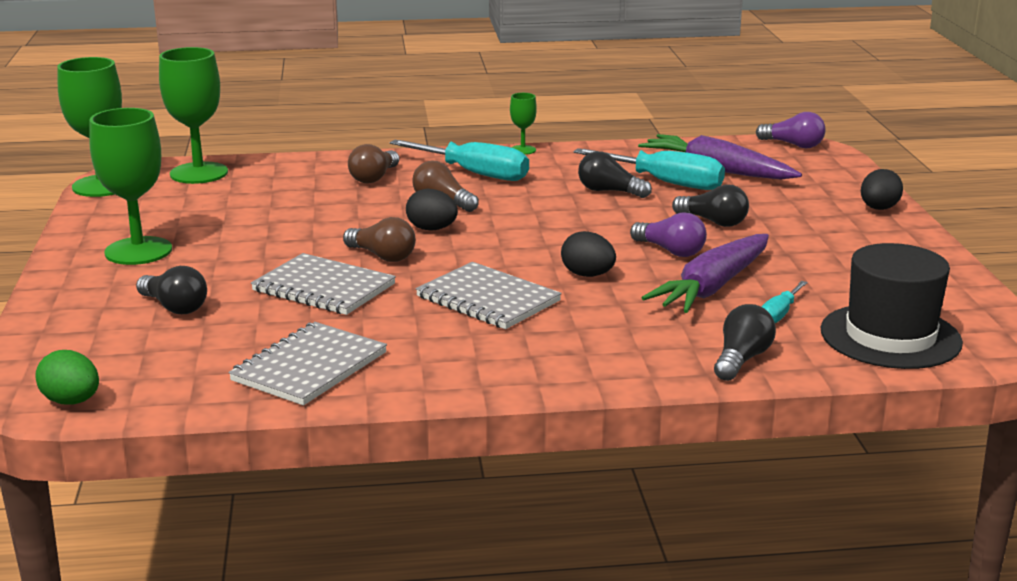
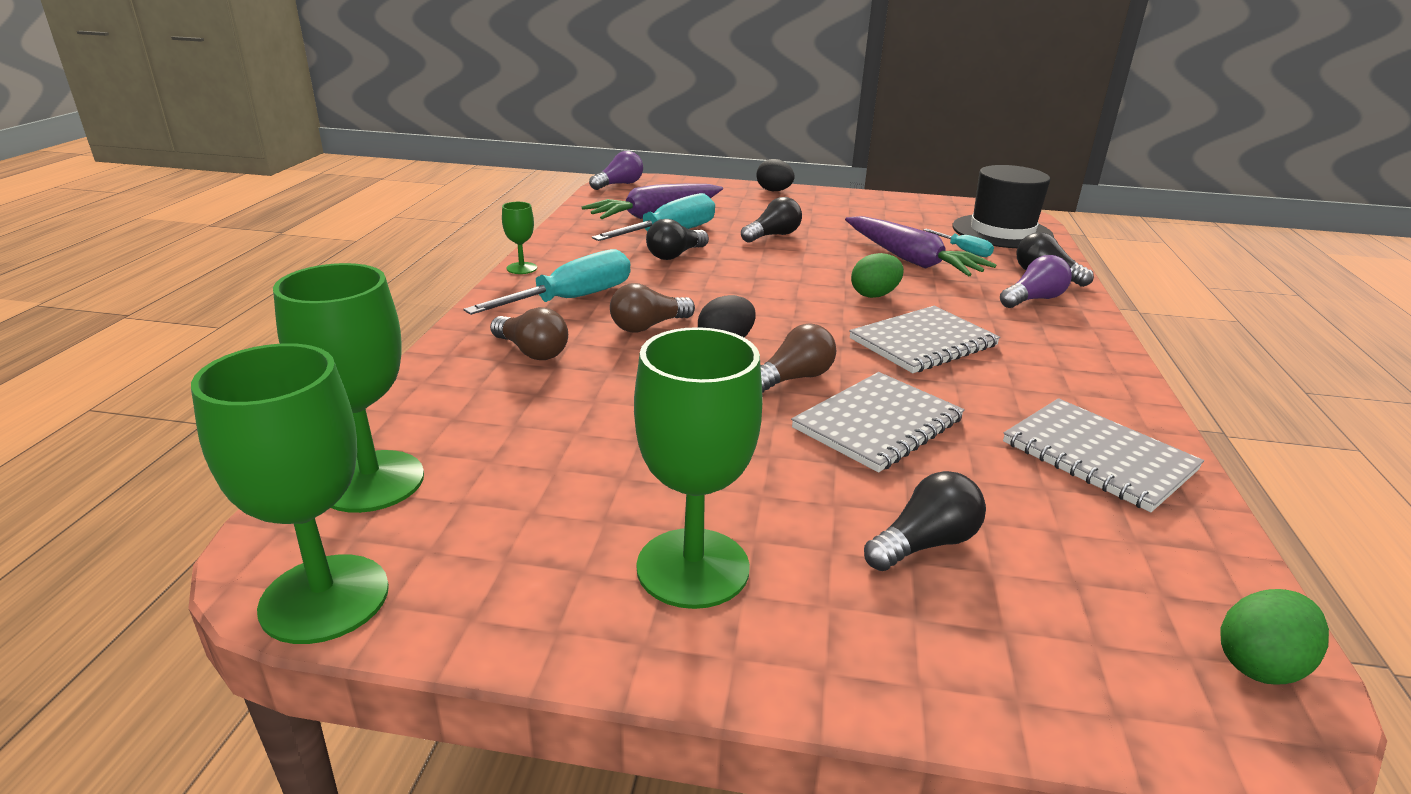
camera: 75 degrees left, 5 degrees up
(587, 275) = (874, 295): black egg -> green egg
(670, 251) = (830, 259): purple light bulb -> purple light bulb (1033, 299)

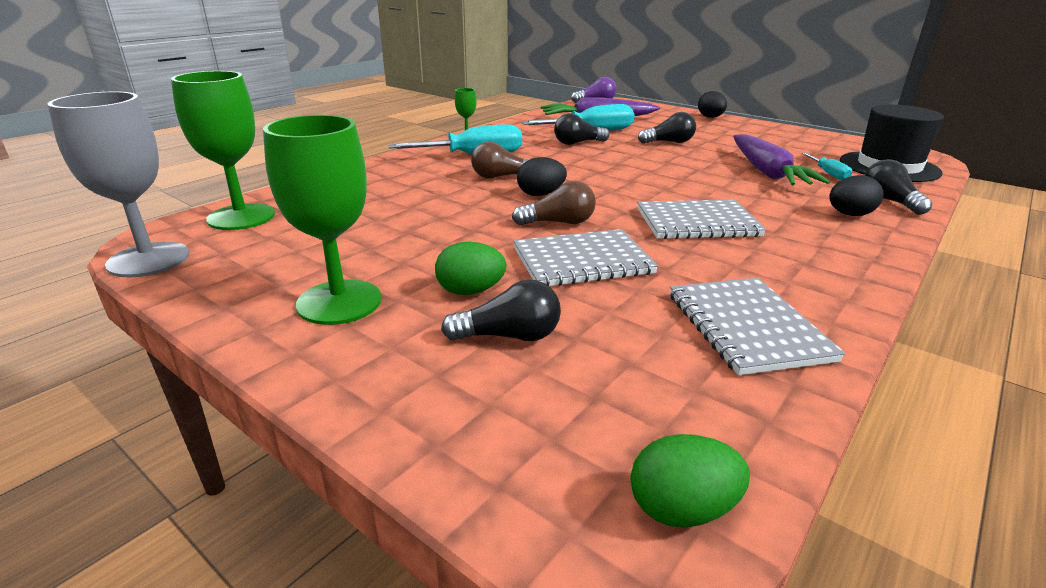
camera: 30 degrees right, 0 degrees up
(325, 598) = (148, 260): green goblet -> grey goblet
(532, 352) = (410, 177): brown light bulb -> none
(874, 295) = (700, 188): green egg -> green egg (470, 291)
(1033, 299) = (849, 215): purple light bulb -> black egg

